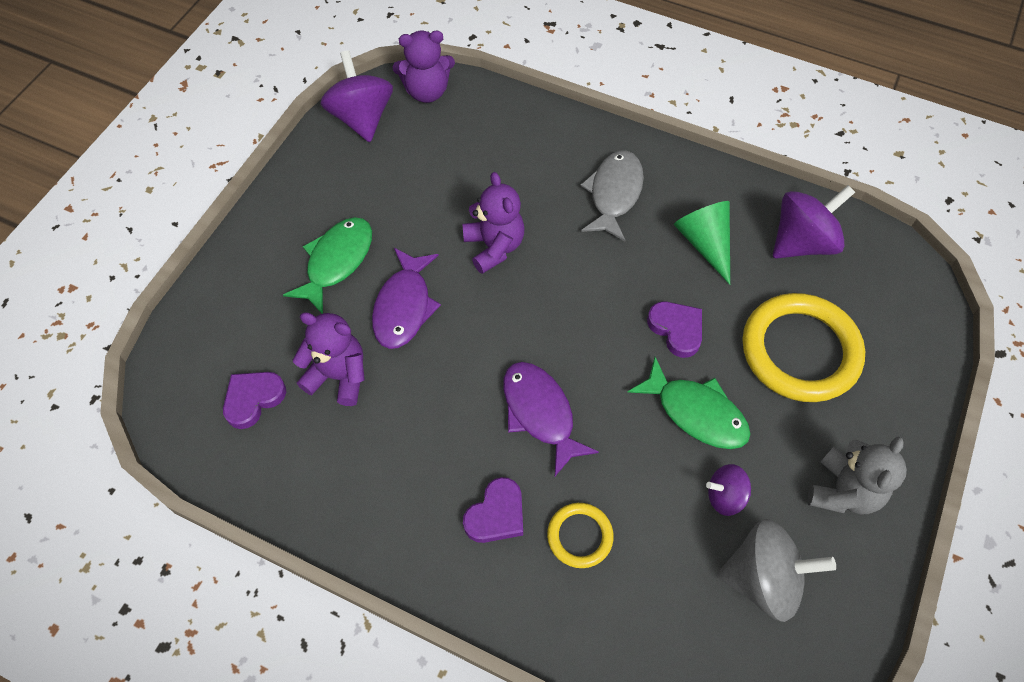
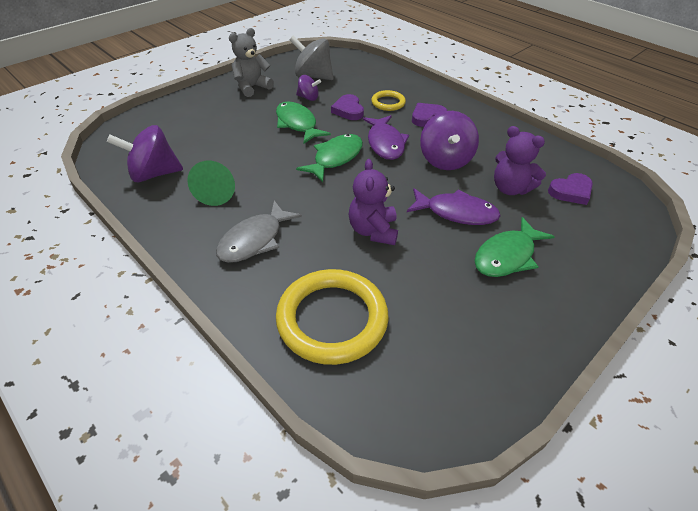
camera: 160 degrees left, 15 degrees down
(362, 118) = (466, 395): purple spinning top -> purple spinning top (445, 160)
(404, 306) = (456, 213): purple fish -> purple fish turned 75 degrees clockwise
(427, 91) = (379, 406): purple teddy bear -> none
(596, 353) = (335, 158): none -> green fish
(676, 329) = (278, 156): purple heart -> purple heart (348, 110)
(800, 351) = (216, 130): yellow ring -> yellow ring (332, 319)

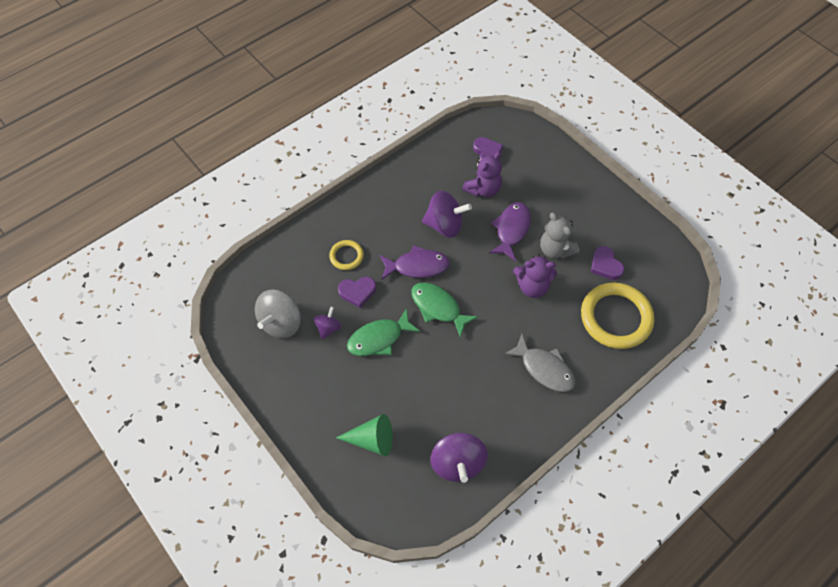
camera: 85 degrees left, 15 degrees up
(218, 190) = (483, 402): green cone -> green cone (372, 439)
(252, 87) = (298, 386): grey teddy bear -> grey teddy bear (555, 249)
(427, 117) = (376, 227): purple heart -> purple heart (605, 265)
(507, 256) = (555, 209): green fish -> none

